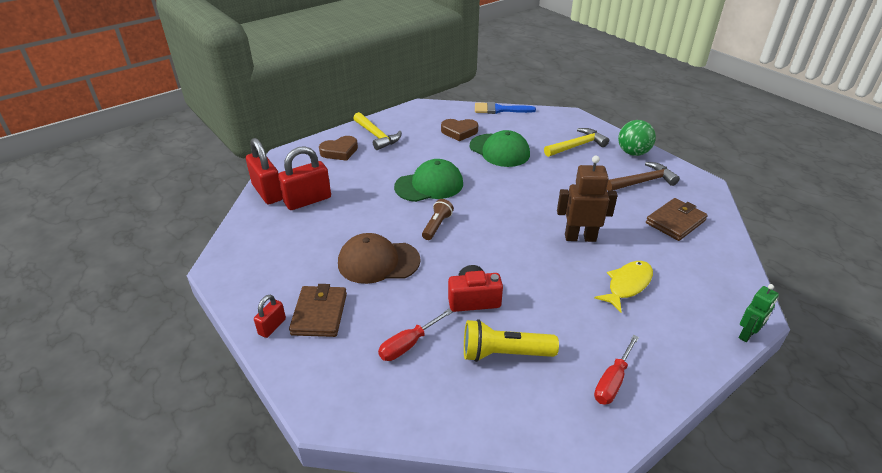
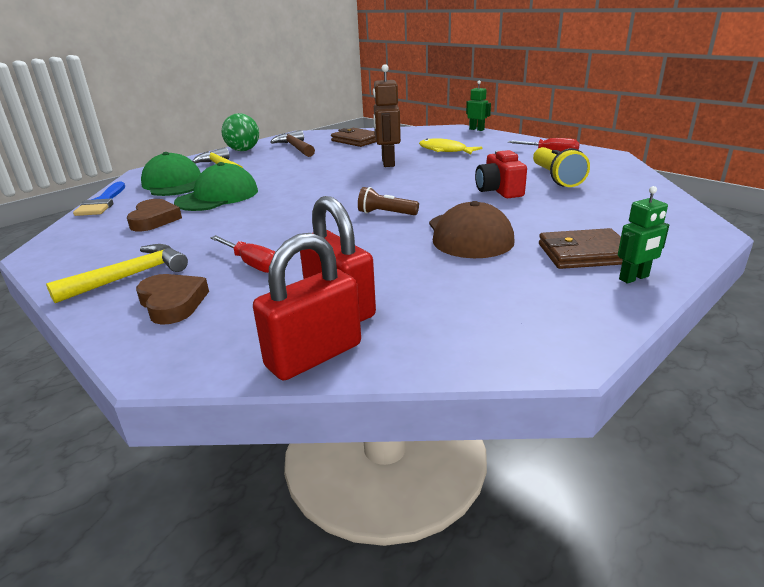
camera: 95 degrees left, 10 degrees down
(272, 326) = (634, 278): red padlock -> green robot
(409, 344) = (582, 208): red screwdriver -> red screwdriver (253, 264)
(429, 185) = (296, 225): green cap -> green cap (174, 183)

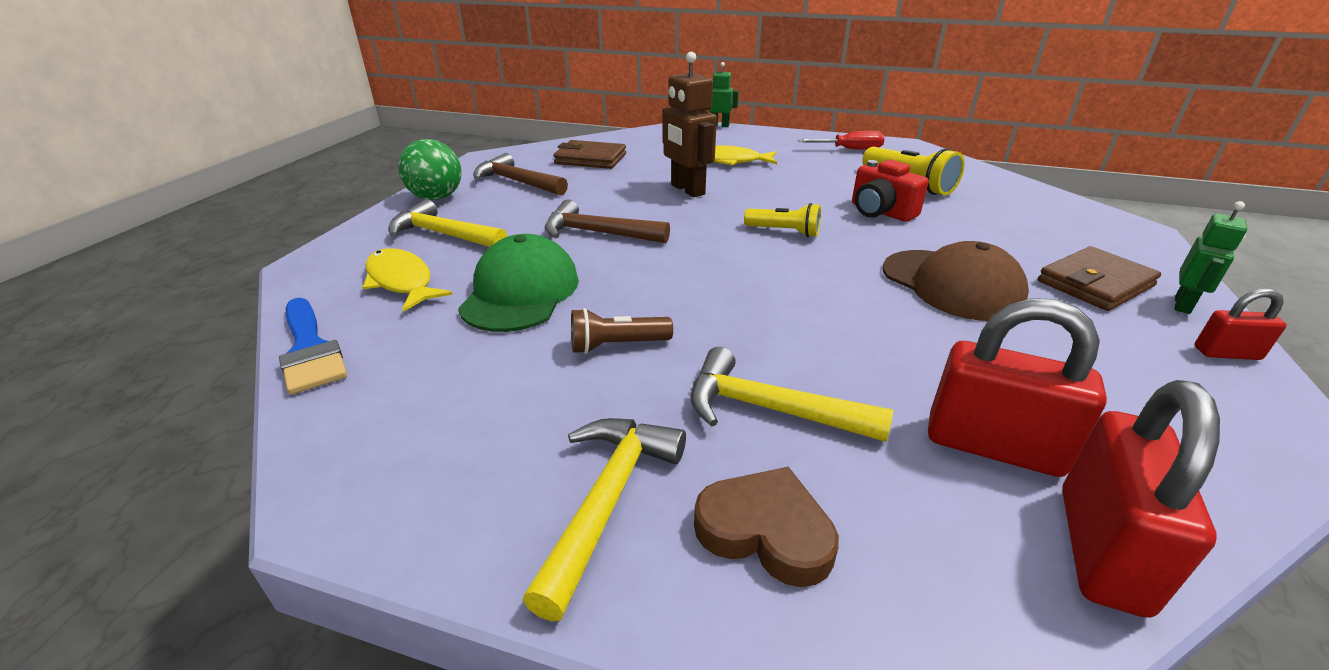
camera: 30 degrees left, 5 degrees up
(154, 220) = (473, 364): brown heart -> none
(174, 183) = (401, 281): green cap -> yellow fish
(253, 264) = (770, 409): red screwdriver -> yellow hammer
(298, 177) = (598, 233): none -> brown hammer
(386, 213) = (809, 272): brown flashlight -> brown flashlight (617, 345)
(409, 192) = (784, 232): none -> yellow flashlight
(606, 308) = (1226, 353): none -> red padlock

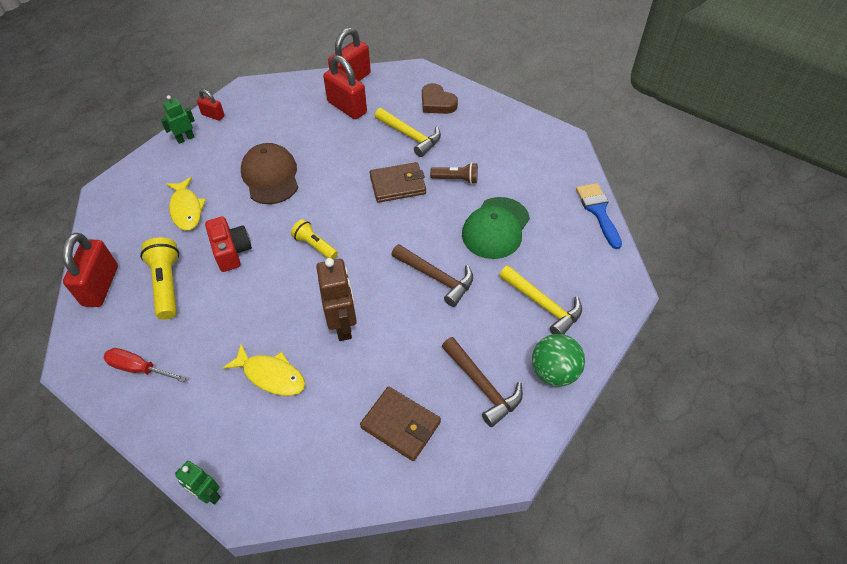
camera: 160 degrees left, 20 degrees up
(401, 281) = (564, 256): yellow fish -> yellow fish (186, 209)
(608, 501) = (479, 120): yellow hammer -> none
(971, 174) = (101, 286): none -> red padlock
(1095, 283) = (201, 159): brown wallet -> brown wallet (398, 185)

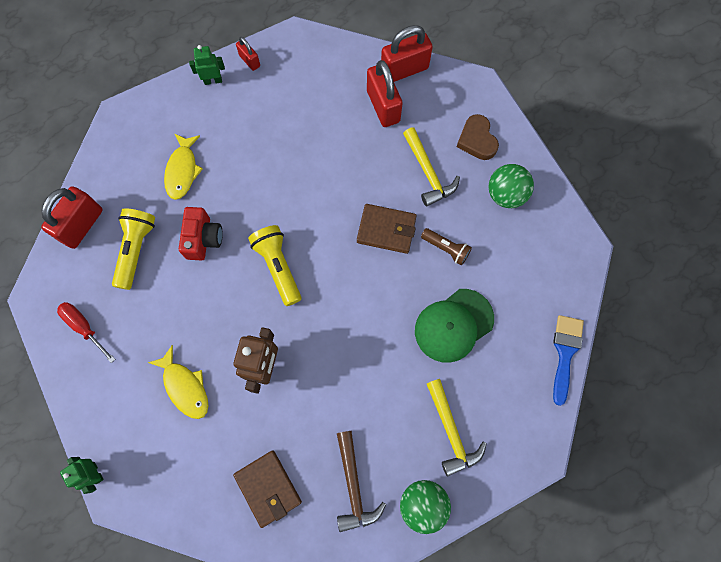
camera: 25 degrees right, 20 degrees up
(270, 176) = (272, 165): brown cap -> none
(315, 245) = (278, 267): yellow flashlight -> yellow flashlight, size x1.54
(436, 278) = (370, 355): brown hammer -> none
(482, 128) = (505, 195): none -> green ball

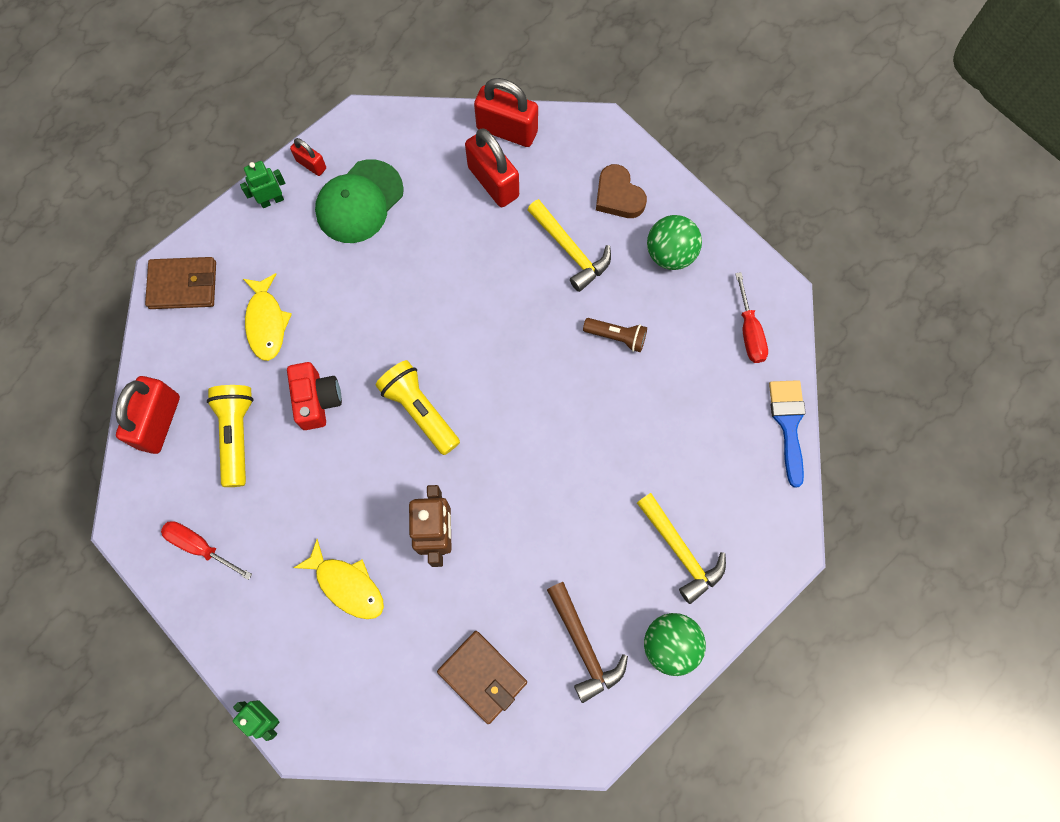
camera: 15 degrees left, 0 degrees up
(386, 230) = (539, 332): brown wallet -> brown wallet (183, 285)
(404, 70) = (507, 130): red padlock -> red padlock turned 60 degrees clockwise
(453, 325) = (650, 426): green cap -> green cap (359, 202)
(552, 271) = (749, 331): none -> red screwdriver

